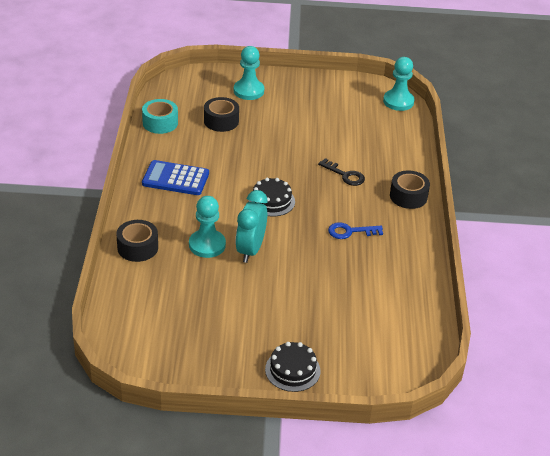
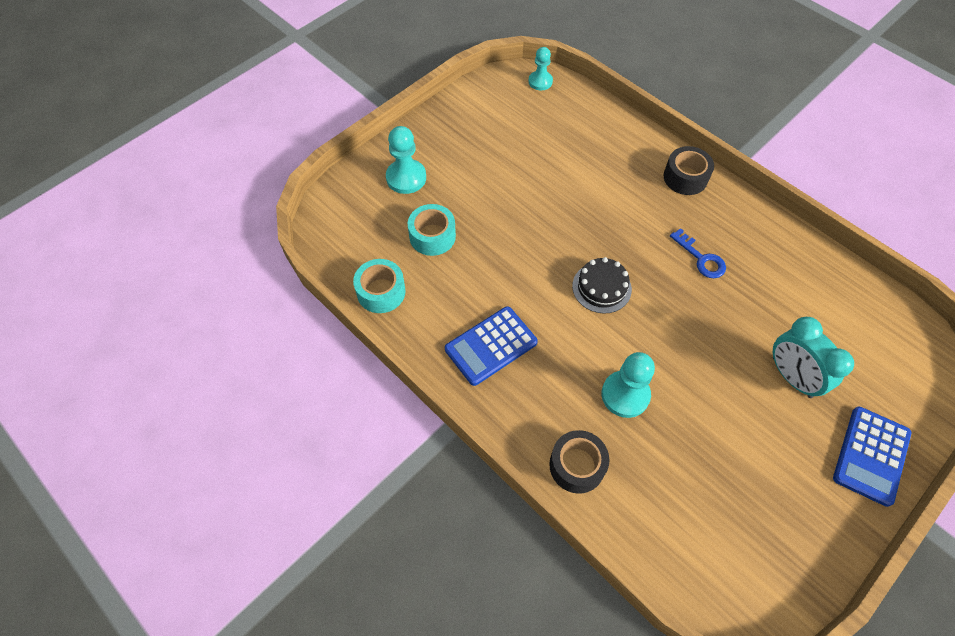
camera: 45 degrees left, 20 degrees up
(221, 121) = (432, 236): black tape -> turquoise tape
(250, 250) = (664, 361): turquoise clock -> turquoise clock (791, 377)
(292, 370) = (871, 455): black cake -> blue calculator
(345, 175) = (613, 200): black key -> none
(350, 231) = (701, 258): blue key -> blue key turned 75 degrees counterclockwise
(398, 101) = (540, 81): turquoise pawn -> turquoise pawn, size x0.66

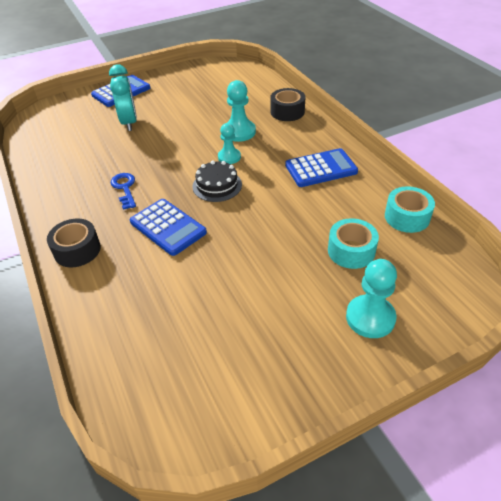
camera: 160 degrees left, 15 degrees down
(540, 81) = (144, 420): turquoise pawn -> turquoise pawn (229, 157)
(620, 221) = (168, 227): none -> blue calculator

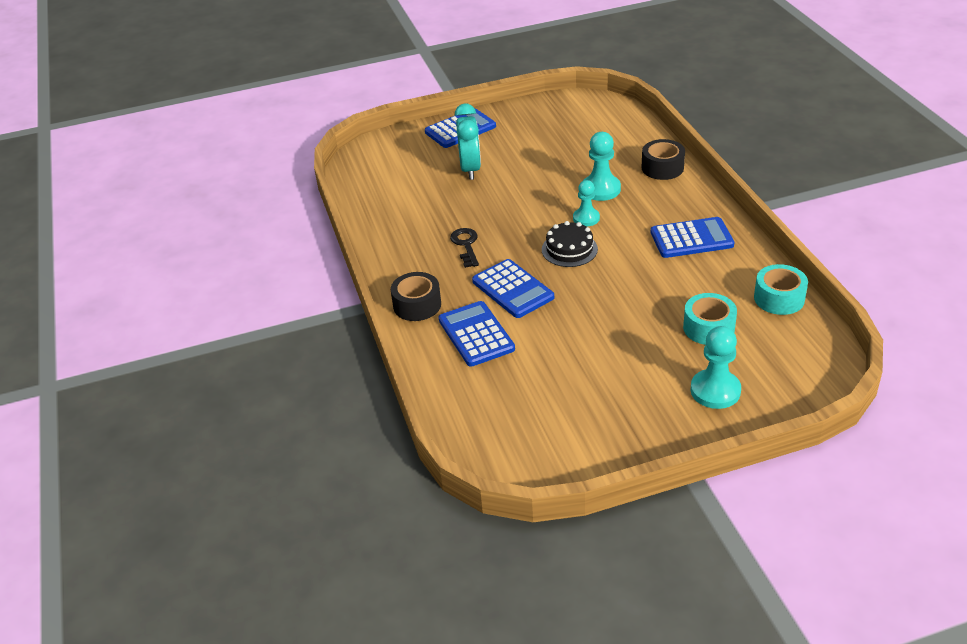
camera: 10 degrees right, 5 degrees down
(124, 188) = (466, 245): blue key -> black key
(133, 276) = (476, 334): none -> blue calculator

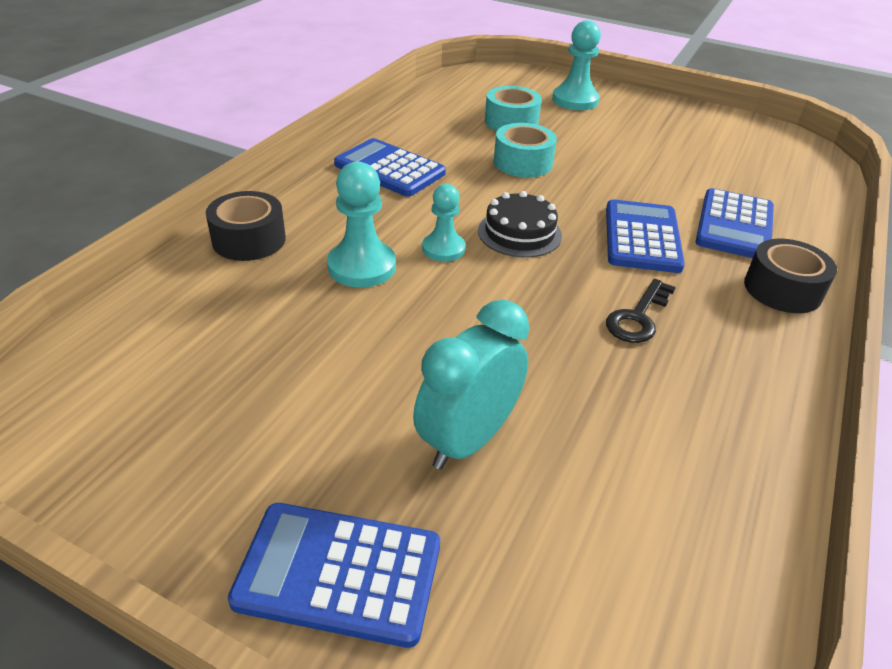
camera: 140 degrees left, 0 degrees up
(779, 298) = (423, 106): turquoise tape -> turquoise tape (523, 163)

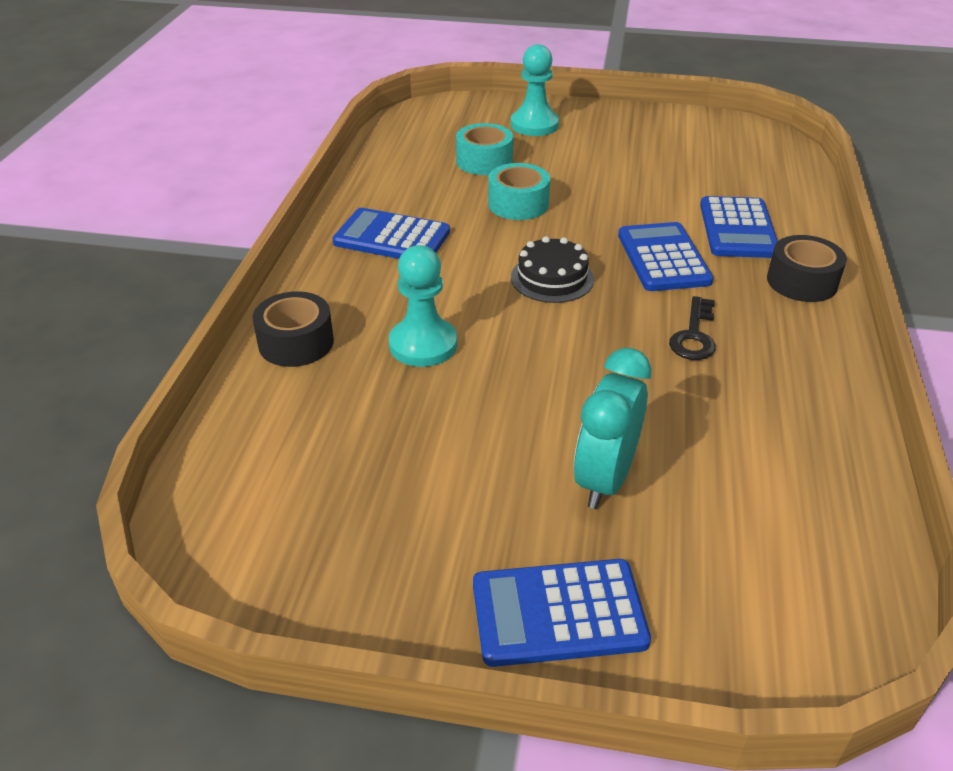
camera: 15 degrees left, 0 degrees up
(443, 249) = (490, 309): turquoise pawn -> none

